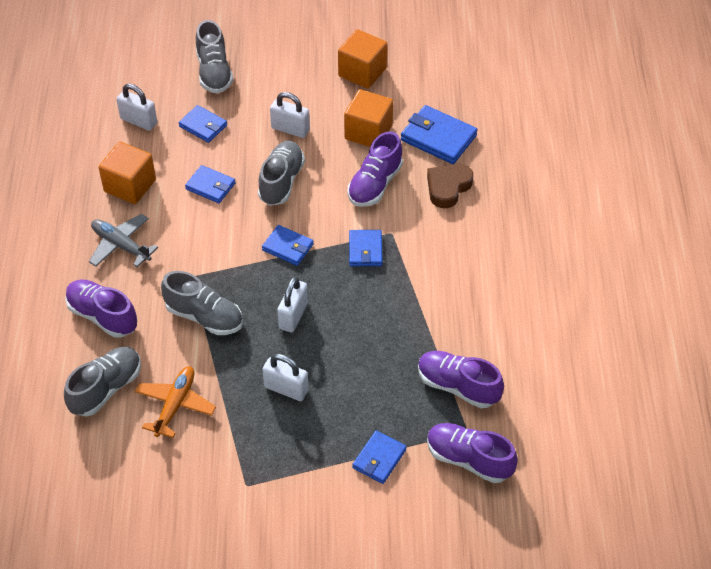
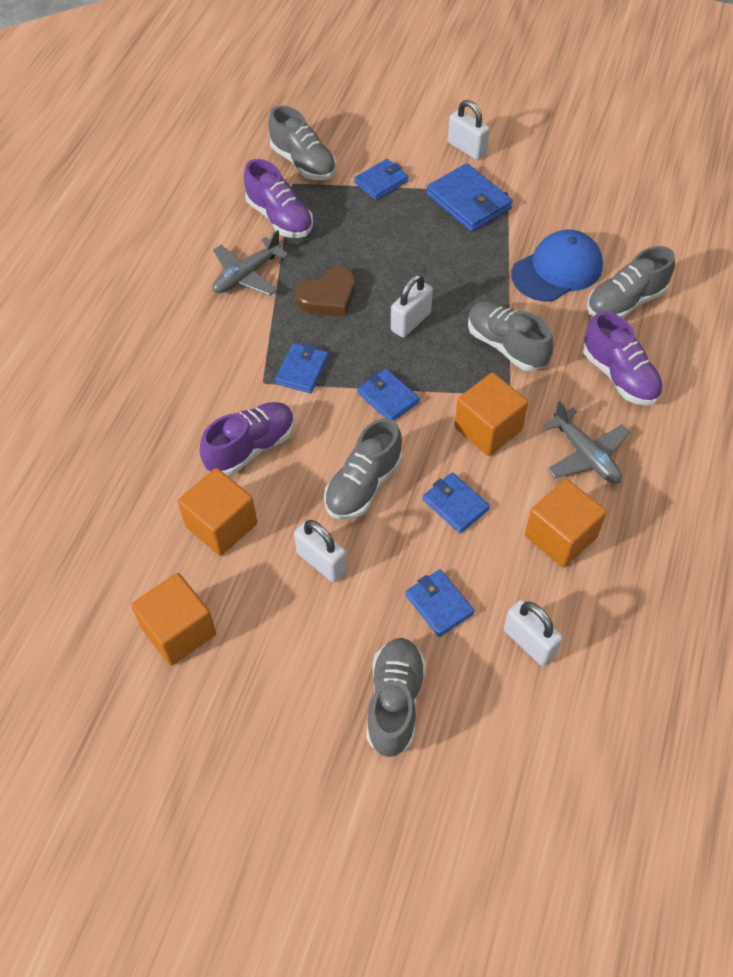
camera: 160 degrees left, 5 degrees up
(175, 405) = (557, 270): orange plane -> blue cap
(201, 245) = (488, 429): none -> orange cube
(286, 389) = (443, 257): white padlock -> white padlock (466, 148)
(438, 138) = (138, 489): blue wallet -> blue wallet (468, 202)
(448, 187) = (168, 418): brown heart -> brown heart (328, 298)
(455, 319) = (247, 275): none -> grey plane
(469, 459) = (303, 163): purple shoe -> grey shoe

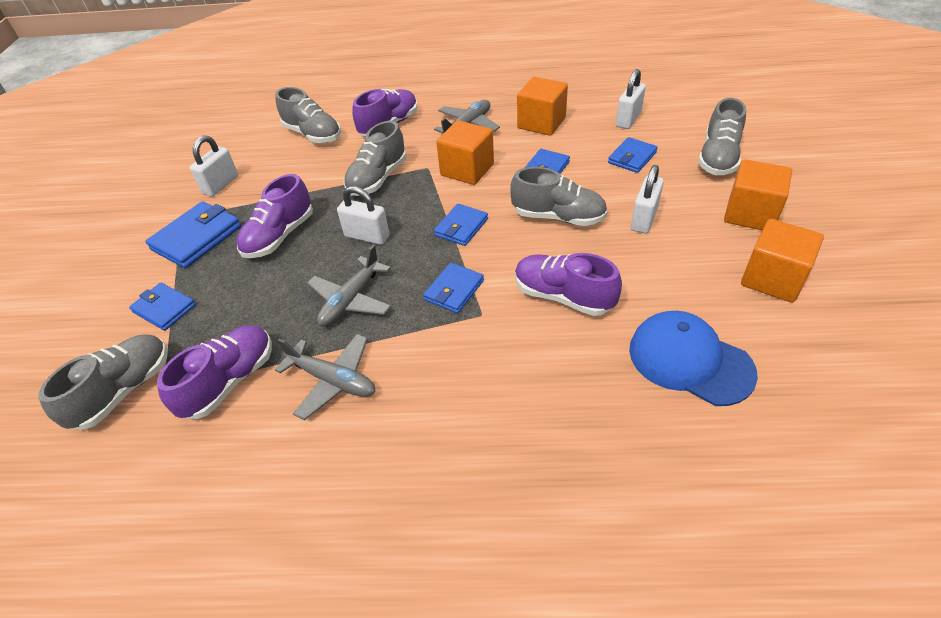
camera: 105 degrees left, 10 degrees down
(221, 525) = (656, 288): orange cube -> orange cube (750, 214)
(302, 370) = (454, 290): blue wallet -> blue wallet turned 60 degrees counterclockwise
(328, 298) = (351, 300): brown heart -> grey plane
(395, 702) = (718, 158): grey shoe -> grey shoe turned 60 degrees counterclockwise
(442, 258) = (279, 236): none -> purple shoe
(466, 148) = (112, 258): white padlock -> white padlock (221, 185)
(557, 270) = (283, 171): blue cap -> blue cap (689, 360)

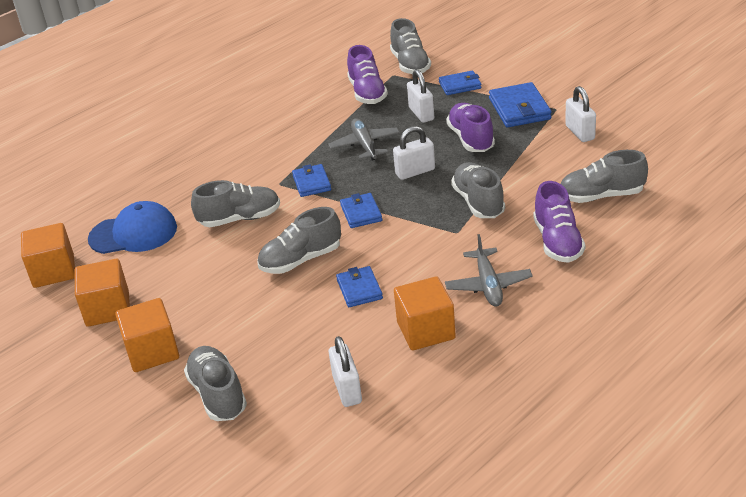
camera: 135 degrees right, 10 degrees down
(333, 380) = (317, 121): grey plane -> none
(467, 170) = (422, 249): orange cube -> orange cube (54, 271)
(563, 296) = (240, 219): purple shoe -> grey shoe
(632, 157) = (297, 346): blue wallet -> none
(643, 219) = (234, 297): white padlock -> white padlock (421, 114)

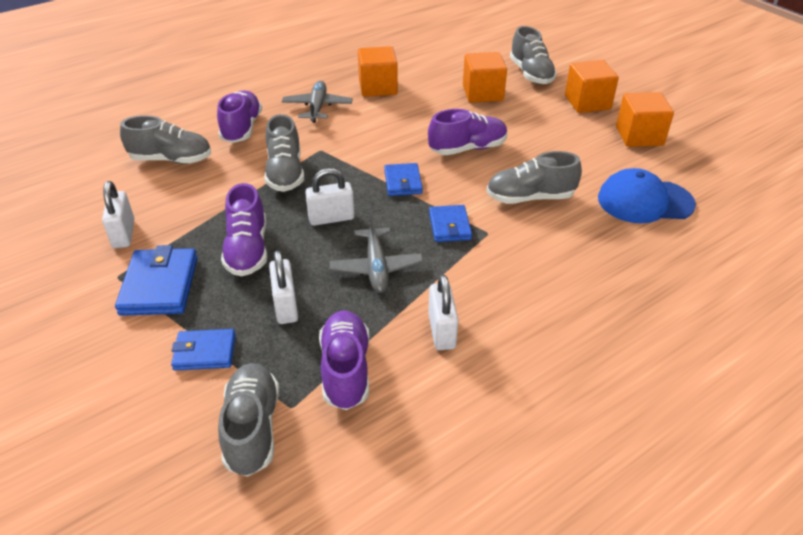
camera: 175 degrees left, 5 degrees up
(54, 271) = (712, 176): orange cube -> orange cube (482, 93)
(301, 260) = (468, 148): grey shoe -> purple shoe
(347, 389) = (442, 66): white padlock -> white padlock (442, 331)
(359, 289) = (420, 119): blue wallet -> none

